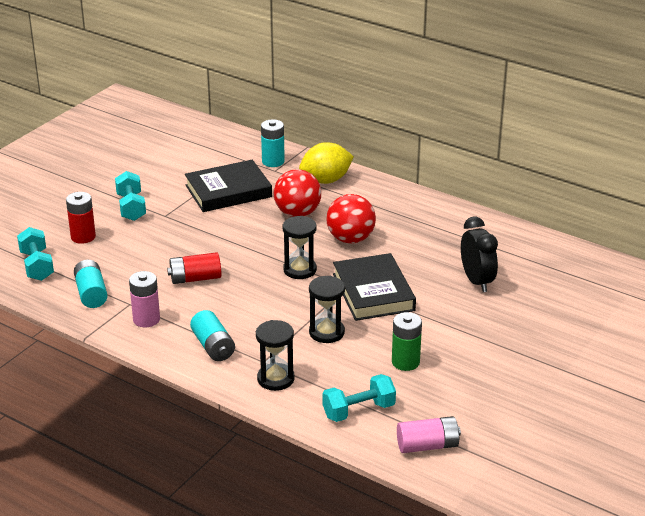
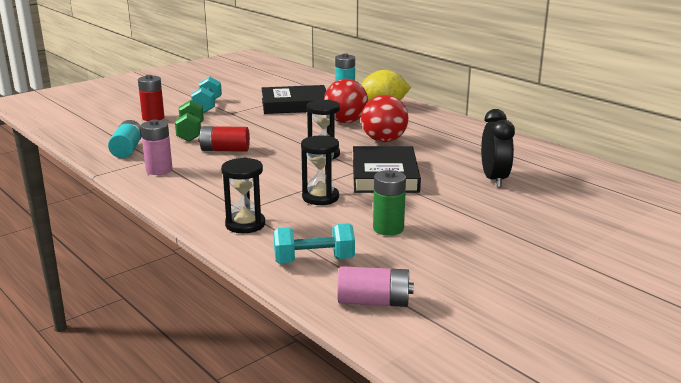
camera: 15 degrees right, 10 degrees down
(37, 266) = (99, 129): turquoise dumbbell -> none
(142, 256) = (190, 133): none -> green dumbbell
(213, 346) = (203, 194): turquoise battery -> none

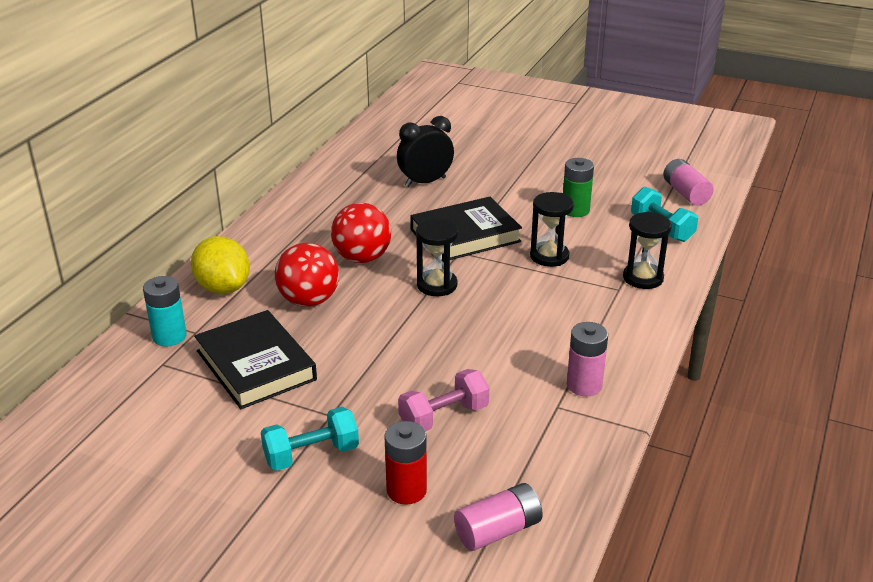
camera: 115 degrees left, 10 degrees up
(97, 128) = (498, 530): none -> pink battery
(127, 149) = (549, 447): turquoise battery -> none
(190, 133) = (444, 417): green dumbbell -> pink dumbbell
(225, 150) = (481, 360): red battery -> none

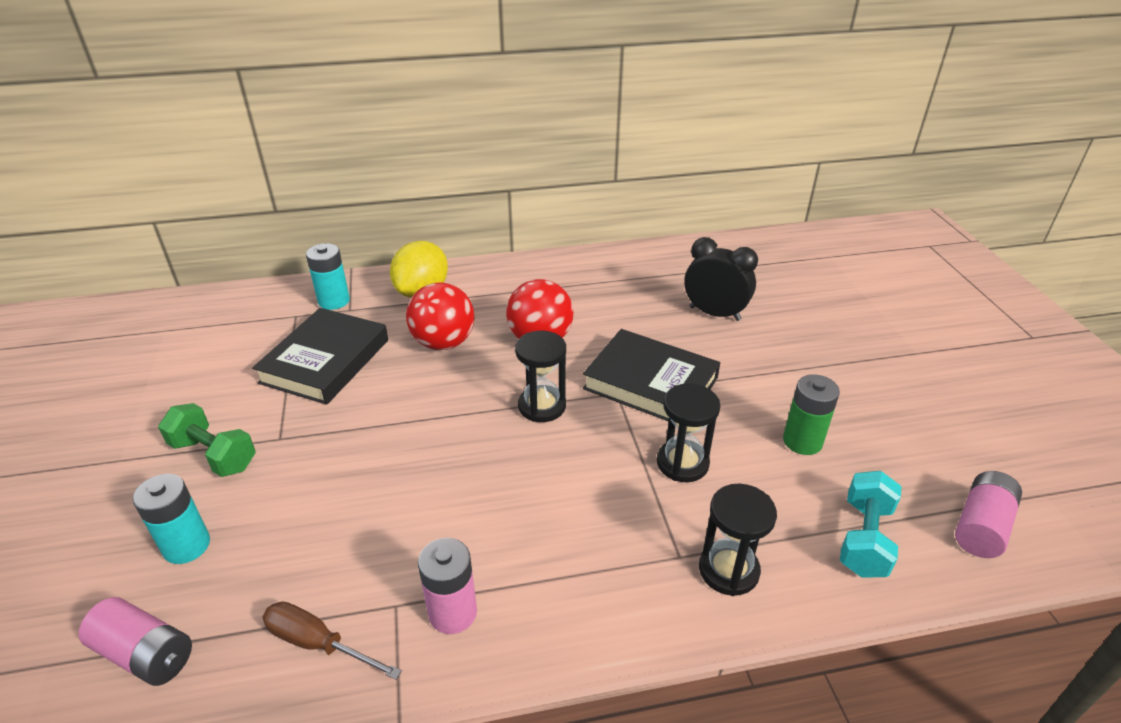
camera: 55 degrees right, 5 degrees up
(311, 455) = (214, 455): turquoise dumbbell -> green dumbbell
(406, 490) = (186, 546): red battery -> turquoise battery
(444, 417) = (320, 517): pink dumbbell -> none
(560, 447) = (318, 644): none -> brown screwdriver

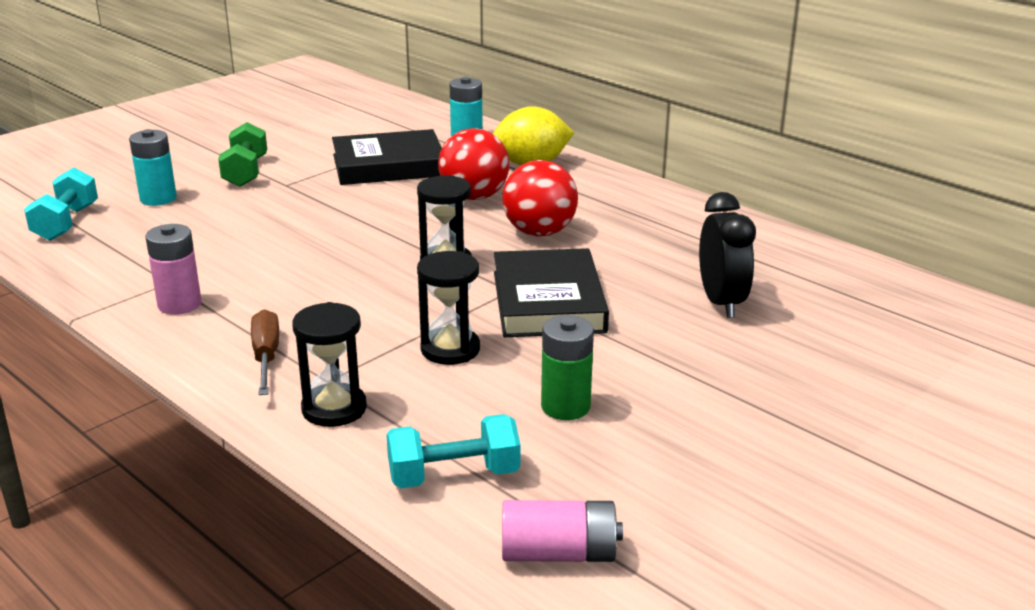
camera: 55 degrees right, 10 degrees down
(145, 654) = (66, 223): pink battery -> turquoise dumbbell
(318, 644) = (114, 269): brown screwdriver -> brown screwdriver (266, 356)

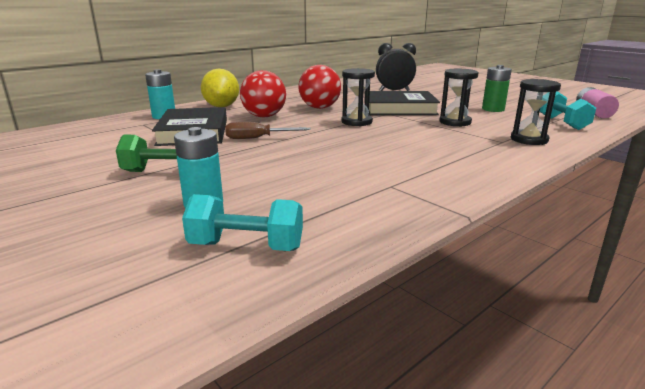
camera: 85 degrees left, 5 degrees down
(179, 304) = (427, 179): pink battery -> none
(266, 356) = (486, 154): brown screwdriver -> brown screwdriver (258, 138)

